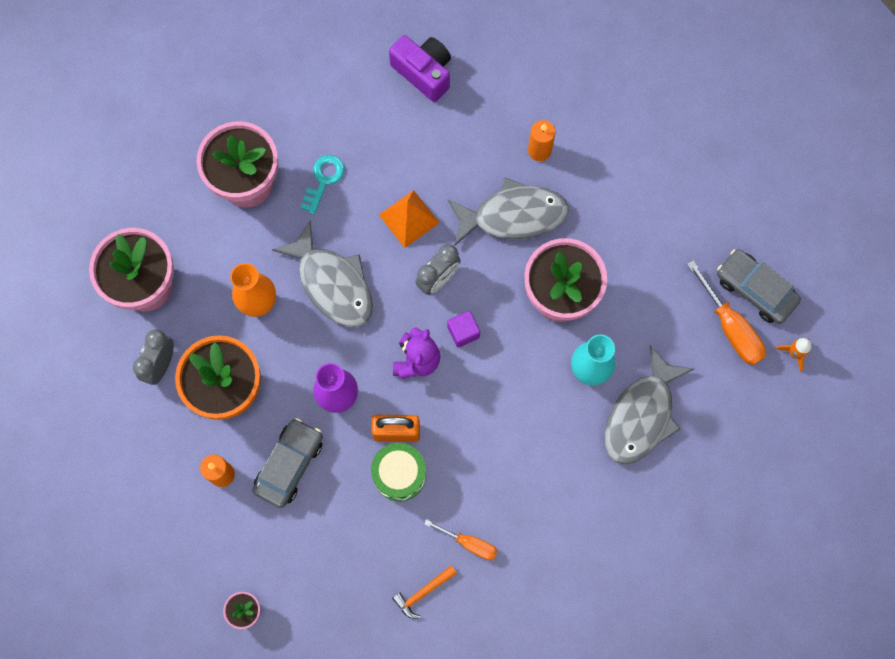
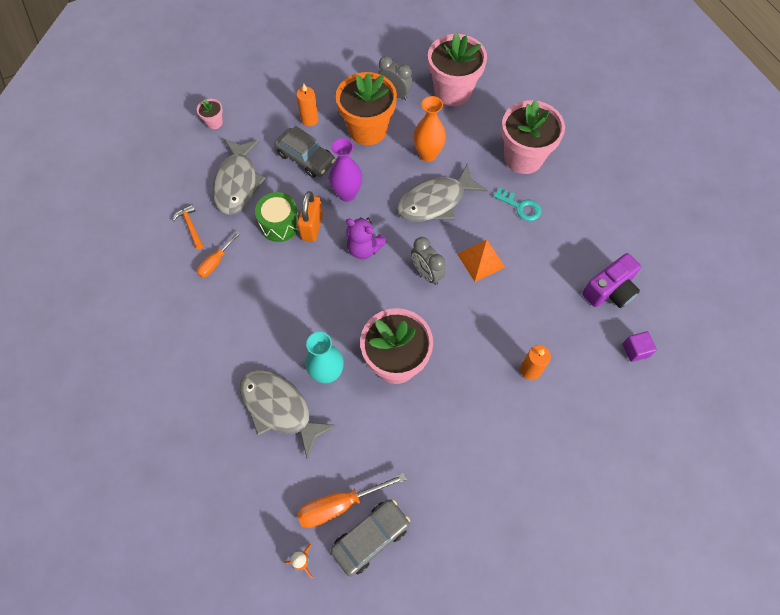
camera: 100 degrees right, 10 degrees down
(463, 332) = (380, 284): purple cube -> purple cube (635, 350)
(513, 215) = (473, 338): grey fish -> grey fish (237, 183)

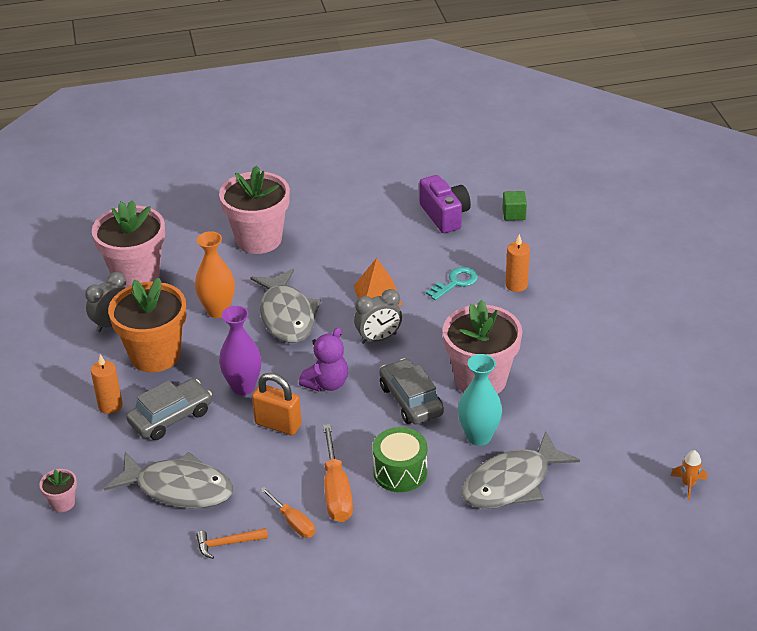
camera: 75 degrees left, 25 degrees down
(280, 224) = (261, 454): green drum -> green drum (400, 472)
(340, 505) = (632, 447): orange screwdriver -> orange screwdriver (336, 490)
(370, 538) = (670, 428): grey car -> grey car (411, 400)
(520, 206) = (321, 254): turquoise key -> turquoise key (455, 283)
(635, 350) = (514, 214): purple cube -> green cube

